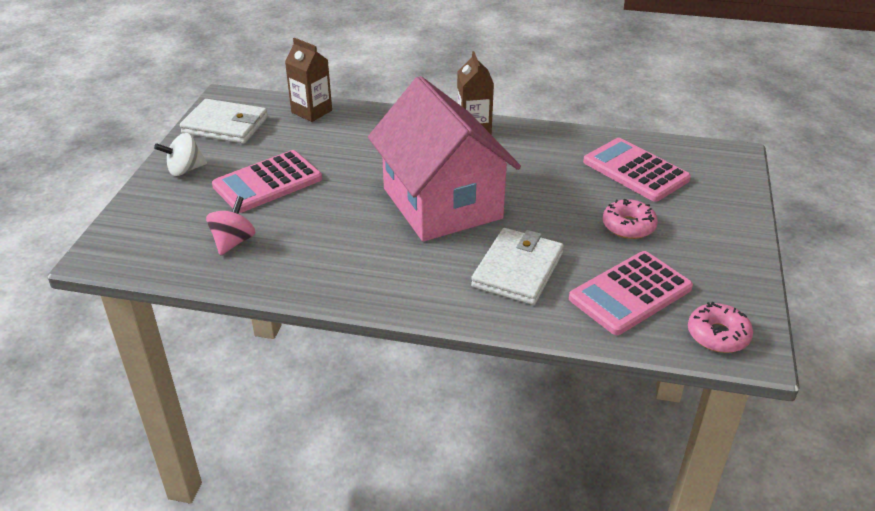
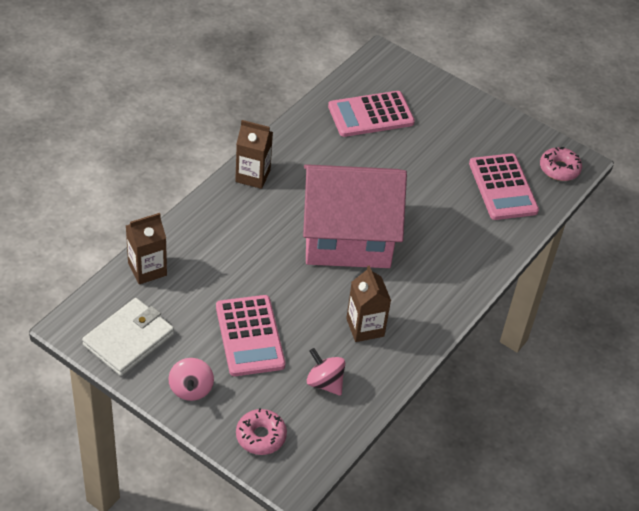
camera: 70 degrees left, 10 degrees up
(185, 170) = (191, 389): white spinning top -> pink spinning top
(325, 247) = (365, 327): none -> brown carton
(517, 270) = (450, 230): white wallet -> none
(628, 226) = (433, 152): pink donut -> pink donut (261, 436)

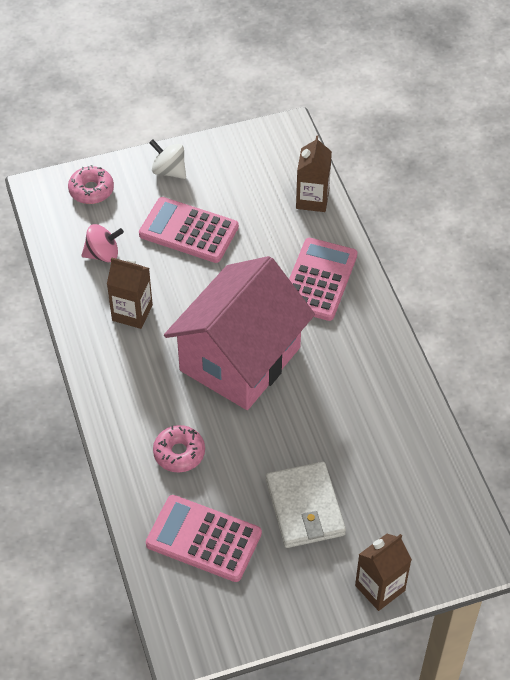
camera: 130 degrees right, 5 degrees up
(129, 339) = (247, 156): white wallet -> white wallet (305, 507)
(191, 389) = (169, 171): pink spinning top -> white spinning top
(253, 176) = (372, 328): brown carton -> brown carton (380, 588)
(371, 115) = (393, 481): pink calculator -> pink calculator (319, 280)
(559, 169) = (188, 617): pink donut -> pink donut (179, 453)

